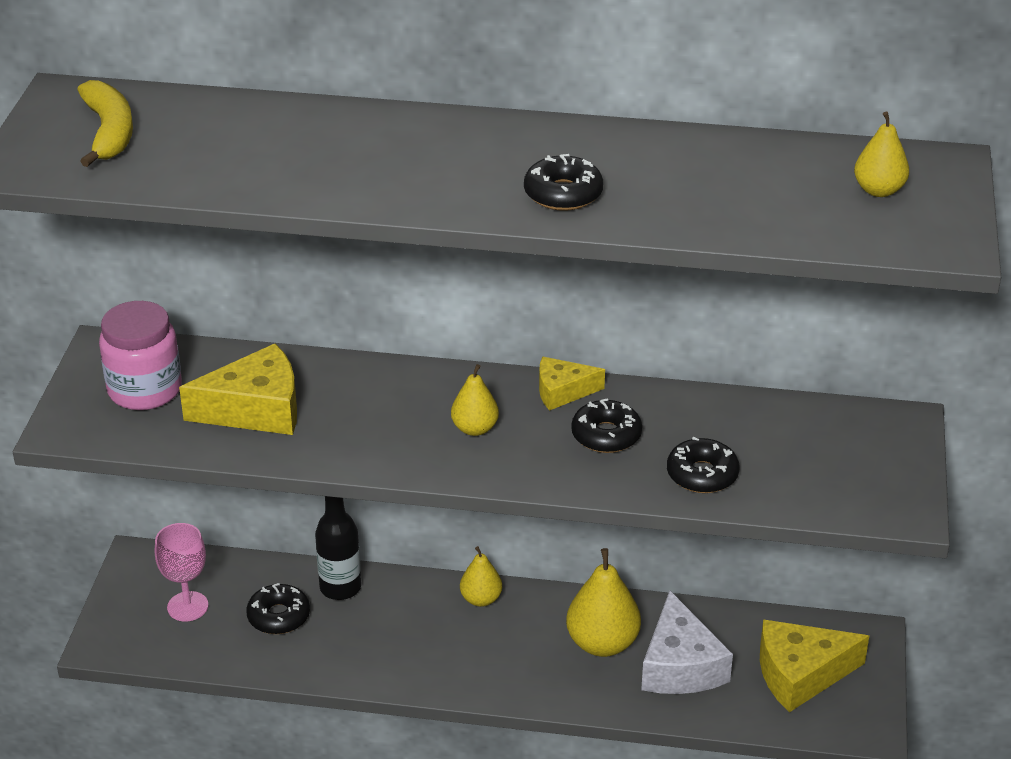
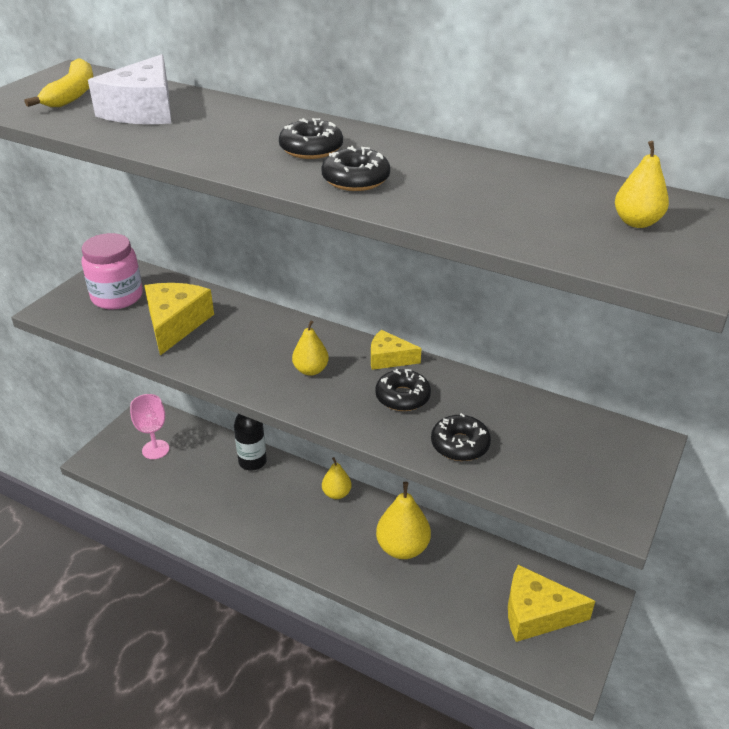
camera: 20 degrees right, 0 degrees up
(256, 409) = (175, 324): yellow cheese -> yellow cheese turned 90 degrees counterclockwise
(278, 616) = (205, 470): black donut -> black donut (311, 149)
(680, 665) = (450, 580): white cheese -> white cheese (143, 110)

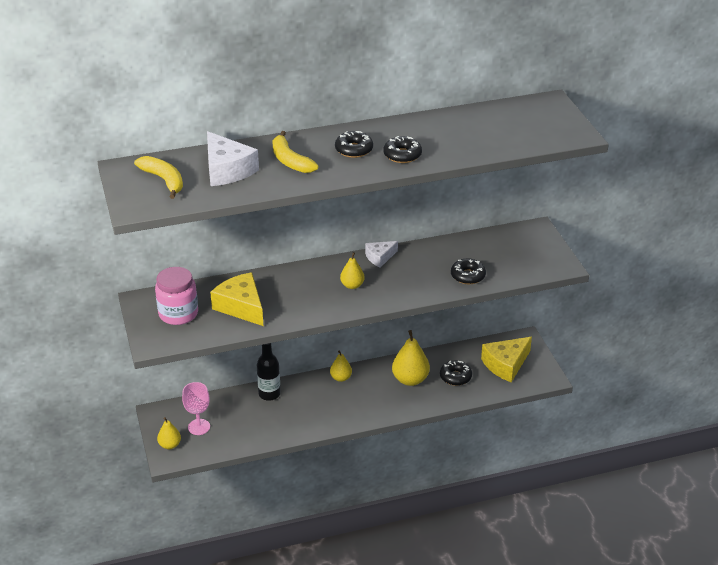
camera: 45 degrees left, 0 degrees up
(220, 129) = (290, 161): none -> yellow banana
(389, 358) = (380, 257): yellow cheese -> white cheese
(402, 397) = (413, 271): black donut -> black donut (455, 377)
(636, 222) = (533, 120): yellow pear -> yellow pear (170, 445)

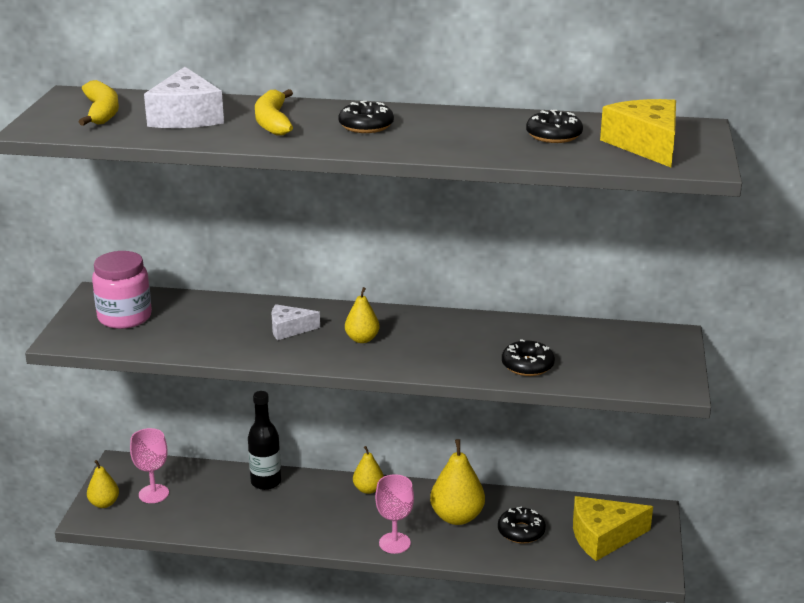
camera: 25 degrees right, 10 degrees down
(241, 307) = (204, 328): yellow cheese -> yellow cheese (646, 145)
(380, 257) = (426, 318): white cheese -> white cheese (289, 329)
(384, 410) = (394, 543): none -> pink goblet
(402, 155) = (423, 141): black donut -> black donut (553, 135)

